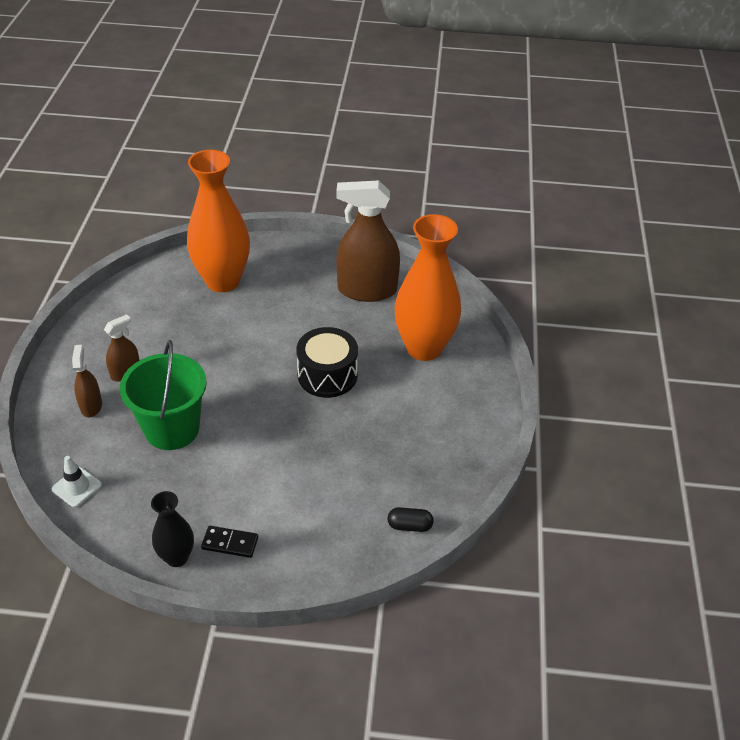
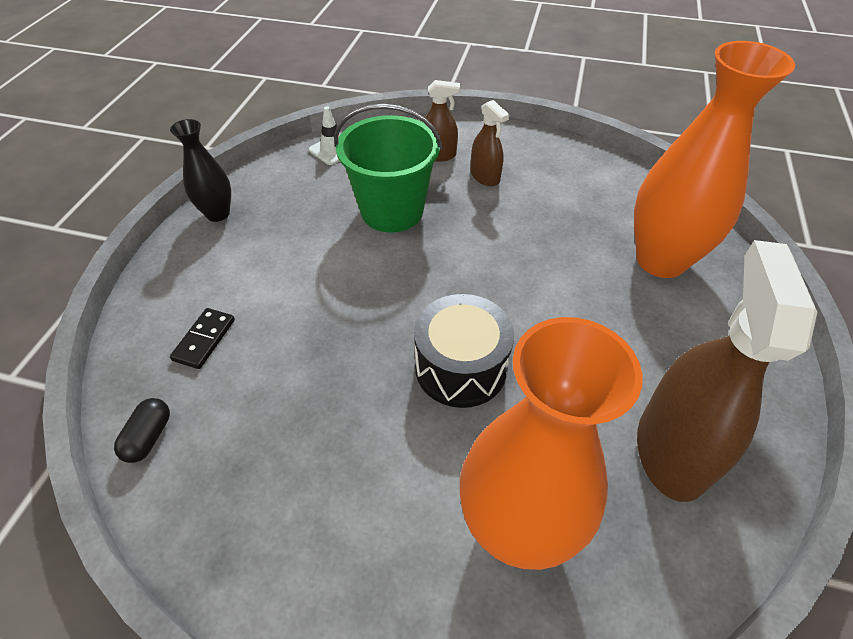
camera: 100 degrees right, 5 degrees up
(230, 543) = (215, 252): black domino -> black domino (204, 340)

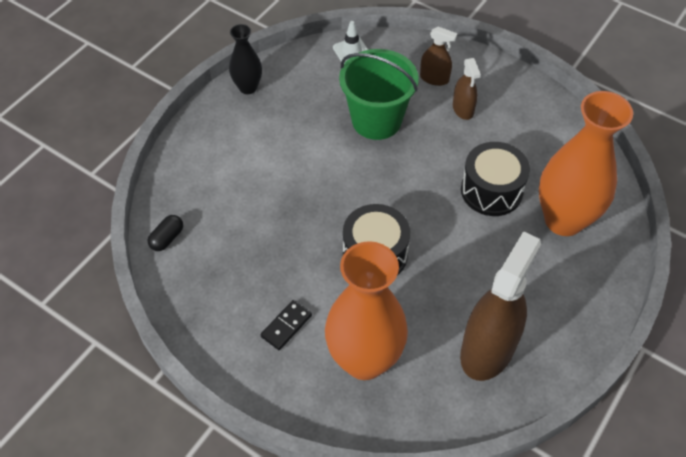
camera: 20 degrees right, 5 degrees up
(204, 340) = (214, 184): black domino -> black domino (286, 326)
(563, 251) = (491, 190): none -> black drum

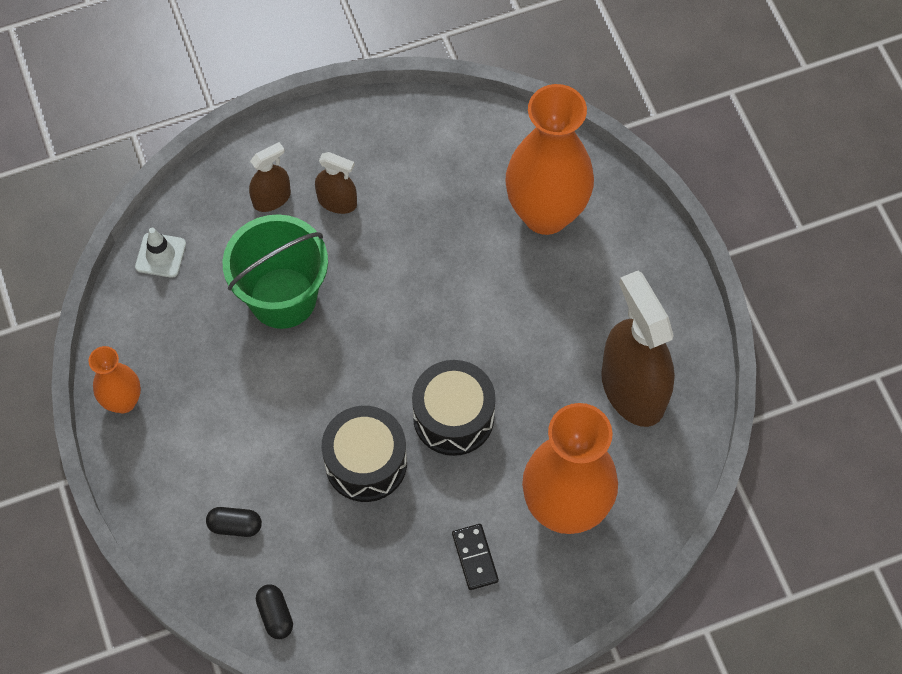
camera: 55 degrees left, 10 degrees up
(211, 184) = (235, 526): none -> black capsule
(248, 87) = (123, 401): black vase -> orange vase
(491, 190) = (461, 252): black drum -> black drum (366, 462)

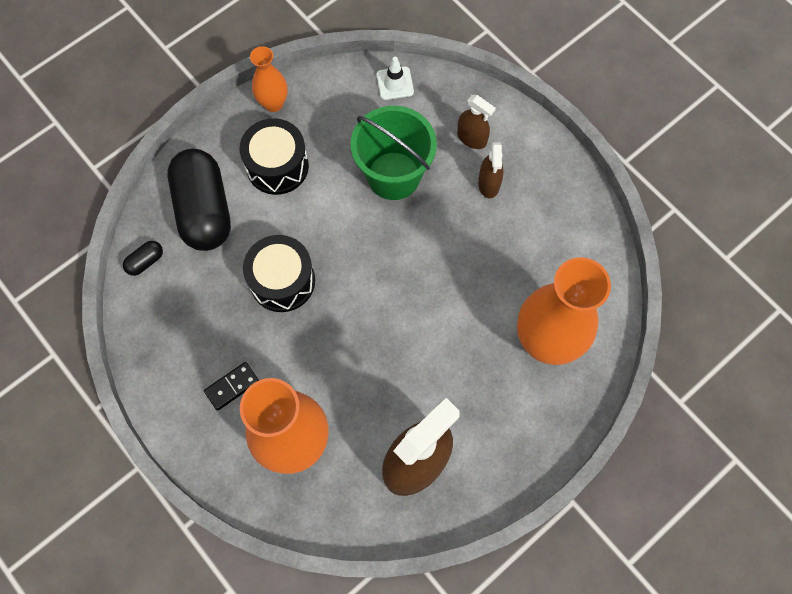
camera: 70 degrees right, 5 degrees up
(235, 526) = (204, 210): black capsule -> black capsule, size x2.49
(453, 417) = (341, 331): black drum -> black drum (277, 166)

